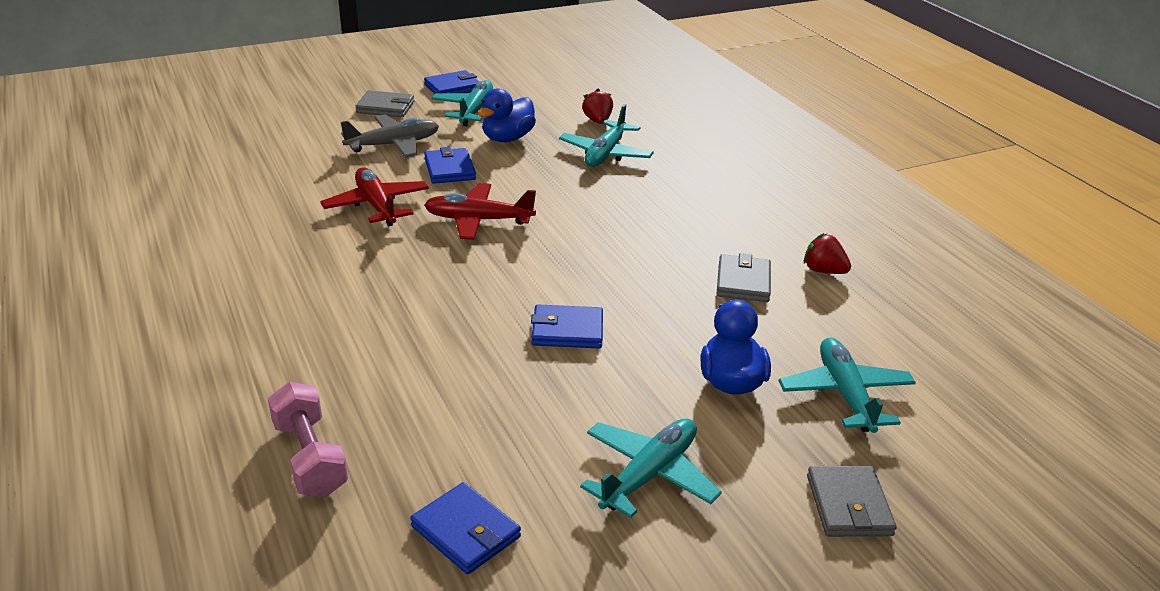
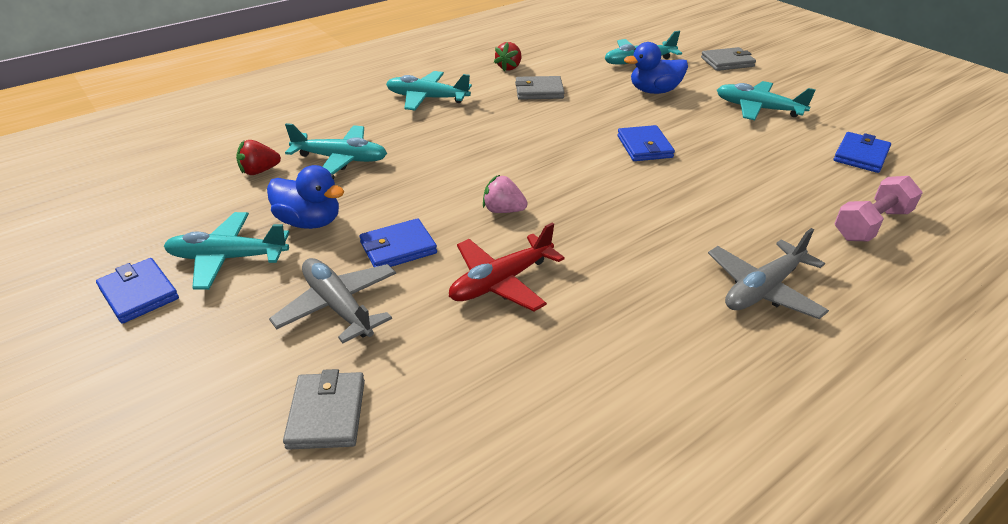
camera: 100 degrees left, 5 degrees up
(269, 332) = (763, 289): none -> grey plane
(385, 107) = (209, 345): grey wallet -> grey wallet (327, 413)
(478, 220) = (503, 210): red plane -> pink strawberry
(732, 205) = (427, 98): none -> turquoise plane

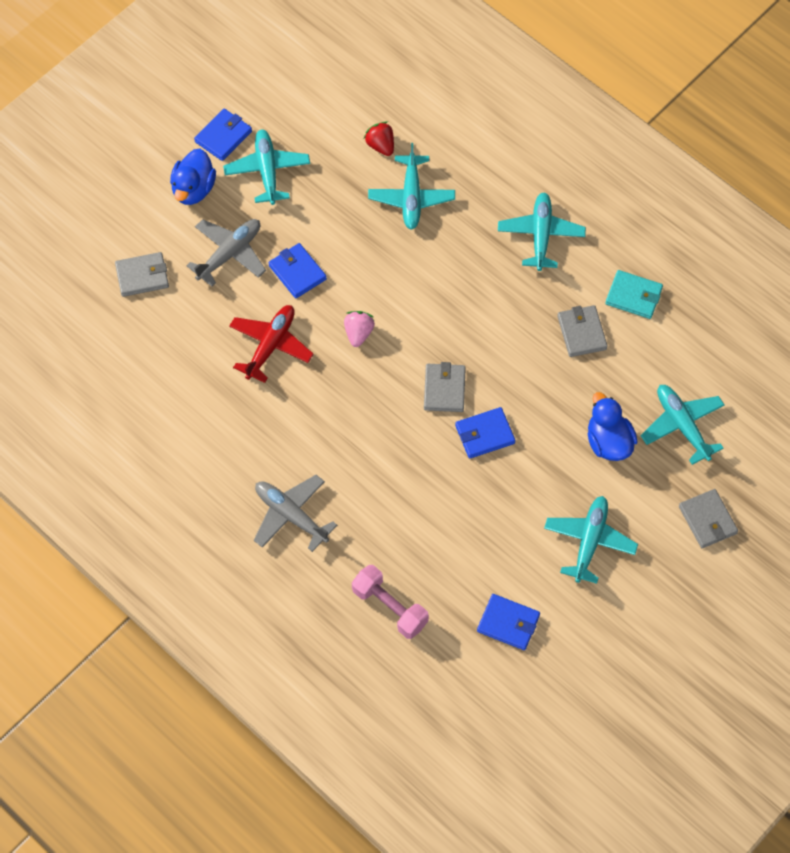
camera: 80 degrees right, 25 degrees up
(310, 222) = (318, 205): blue duck -> blue duck (193, 189)
(501, 282) = (271, 346): red plane -> red plane turned 75 degrees clockwise
(509, 67) = (633, 296): red strawberry -> turquoise wallet
(588, 163) = (444, 389): none -> grey wallet

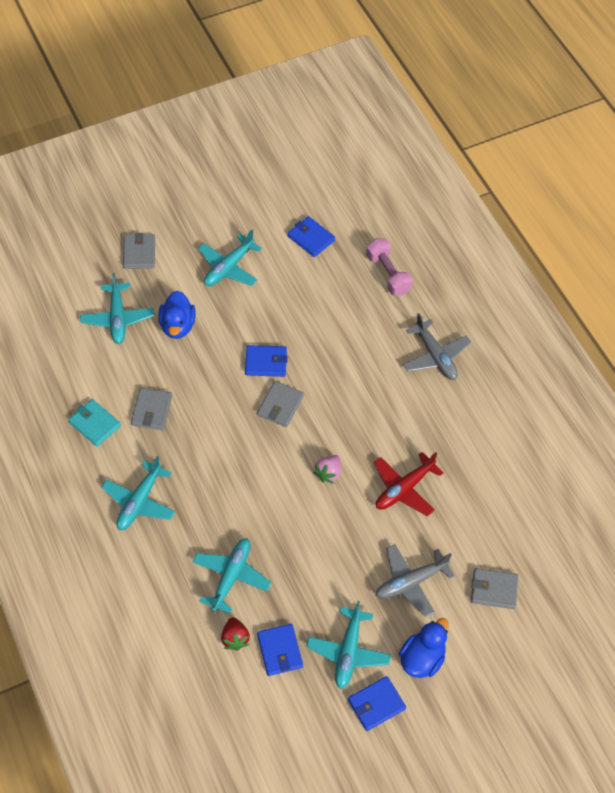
camera: 160 degrees left, 5 degrees down
(297, 272) = (358, 544): blue wallet -> blue wallet (280, 651)

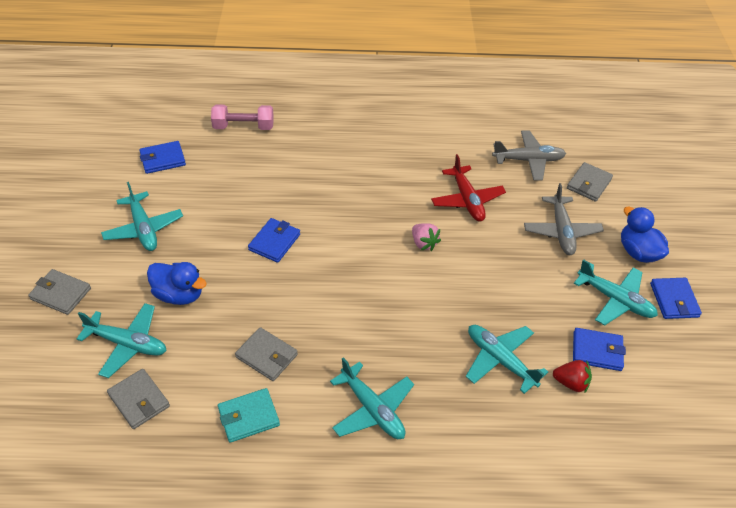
camera: 65 degrees left, 10 degrees down
(280, 405) = (330, 250): grey wallet -> grey wallet (139, 400)
(435, 356) = (348, 131): grey plane -> grey plane (528, 160)

